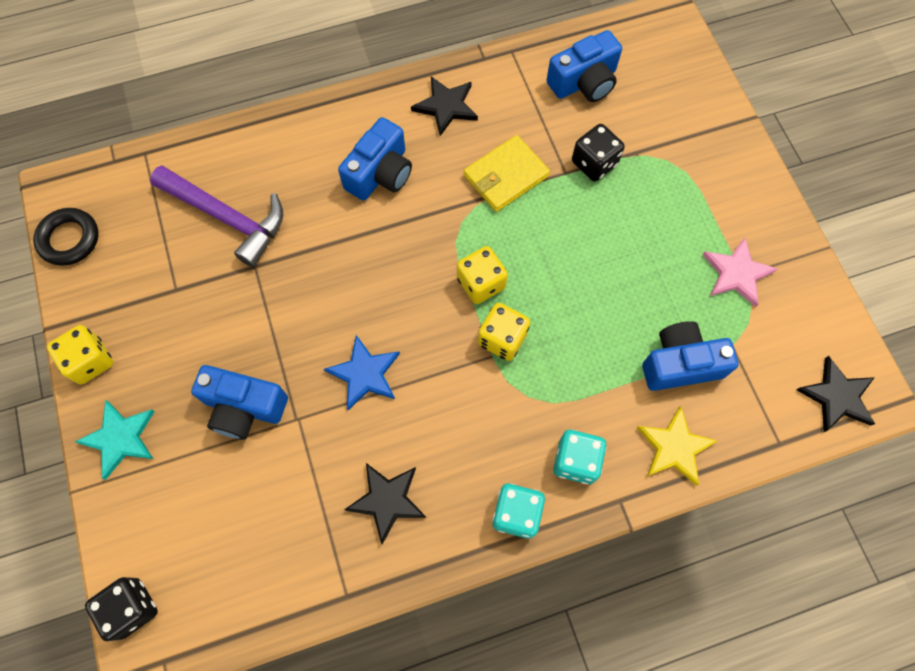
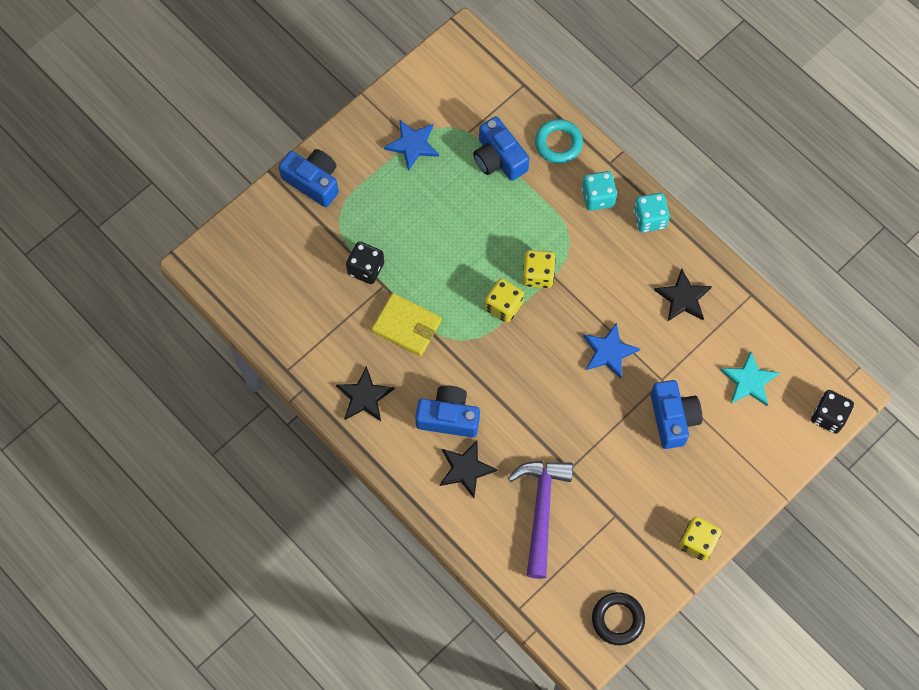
camera: 115 degrees left, 0 degrees up
(120, 438) = (736, 488): turquoise star -> turquoise star (749, 381)
(584, 82) = (293, 303): blue camera -> blue camera (313, 181)
(674, 447) = (558, 143): yellow star -> turquoise ring
(736, 273) = (412, 145): pink star -> blue star
(837, 396) = (474, 61): black star -> black star (466, 469)

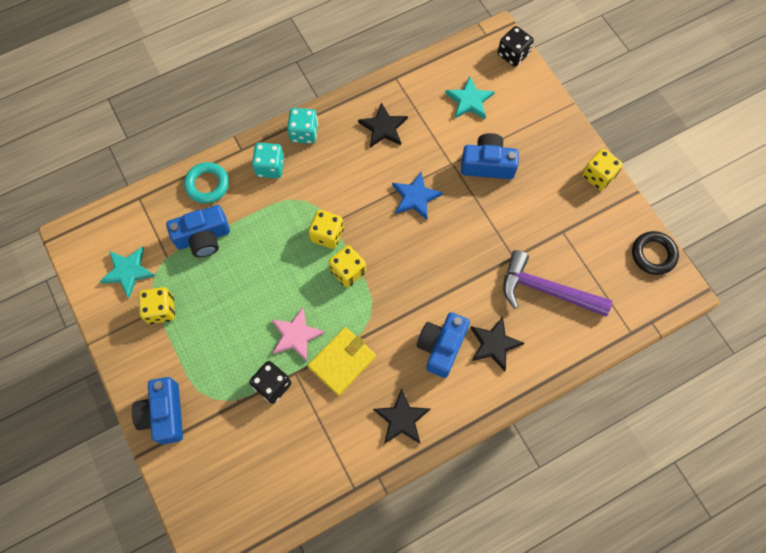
camera: 75 degrees left, 0 degrees up
(313, 181) = (164, 414): blue camera -> blue camera turned 60 degrees counterclockwise
(412, 145) = (161, 310): blue star -> yellow dice
(422, 275) = (296, 335): none -> pink star
(443, 102) = (128, 271): none -> turquoise star

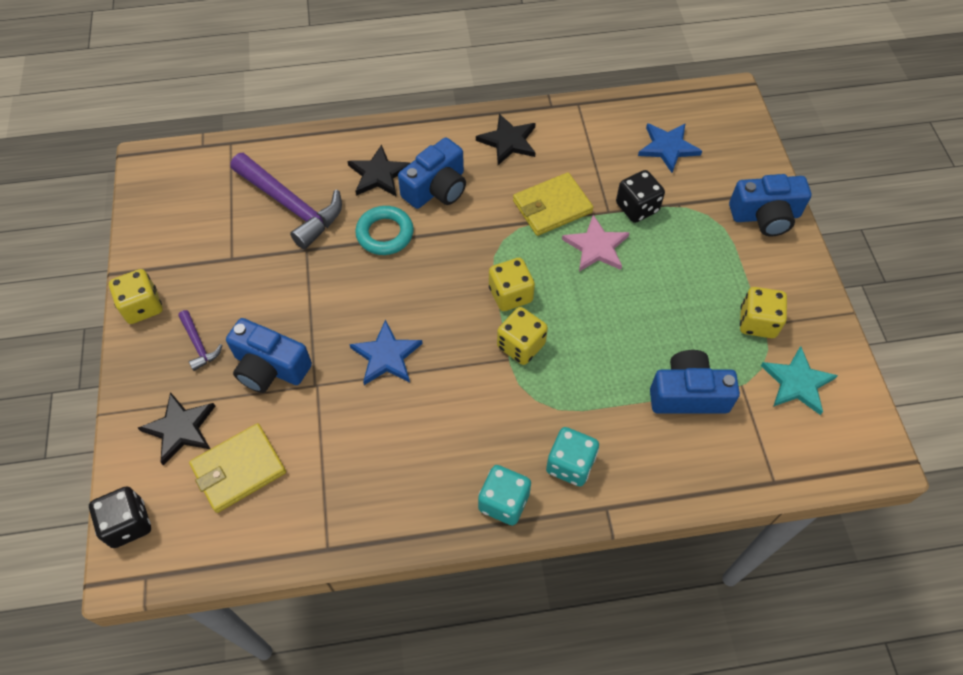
camera: 160 degrees left, 10 degrees down
(164, 414) = (765, 216): blue camera -> blue camera turned 75 degrees clockwise
(207, 185) = (669, 468): turquoise ring -> turquoise ring (385, 234)
(260, 463) = (668, 147): none -> blue star
(383, 127) = (383, 470): black star -> black star (180, 428)
(469, 100) = (239, 469): turquoise star -> yellow wallet
(543, 163) = (198, 344): none -> purple hammer
(653, 254) = (148, 203): black ring -> none

